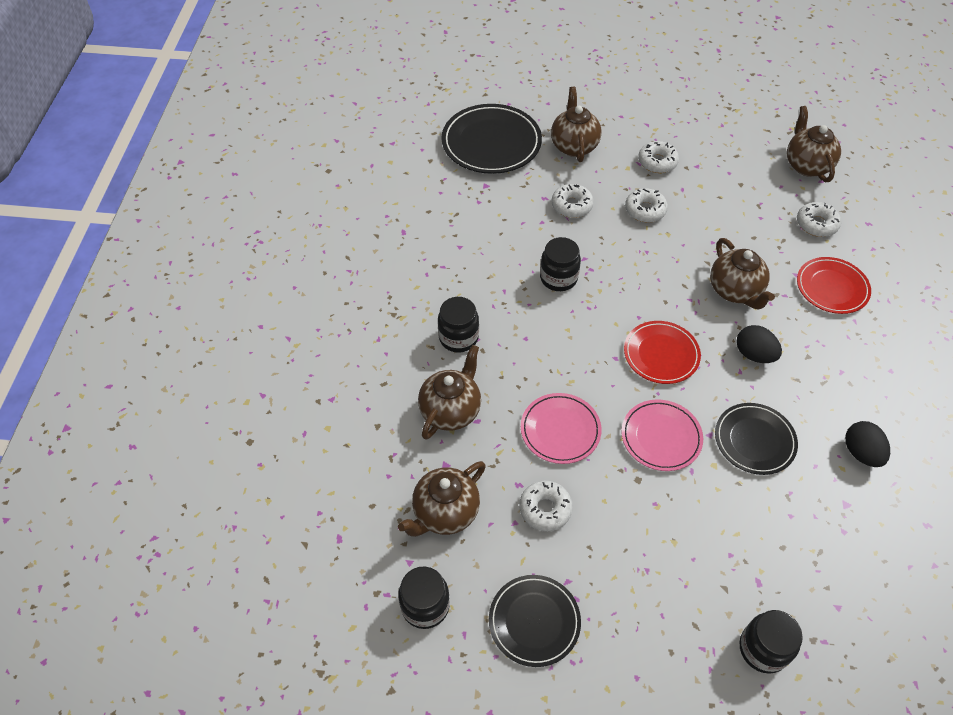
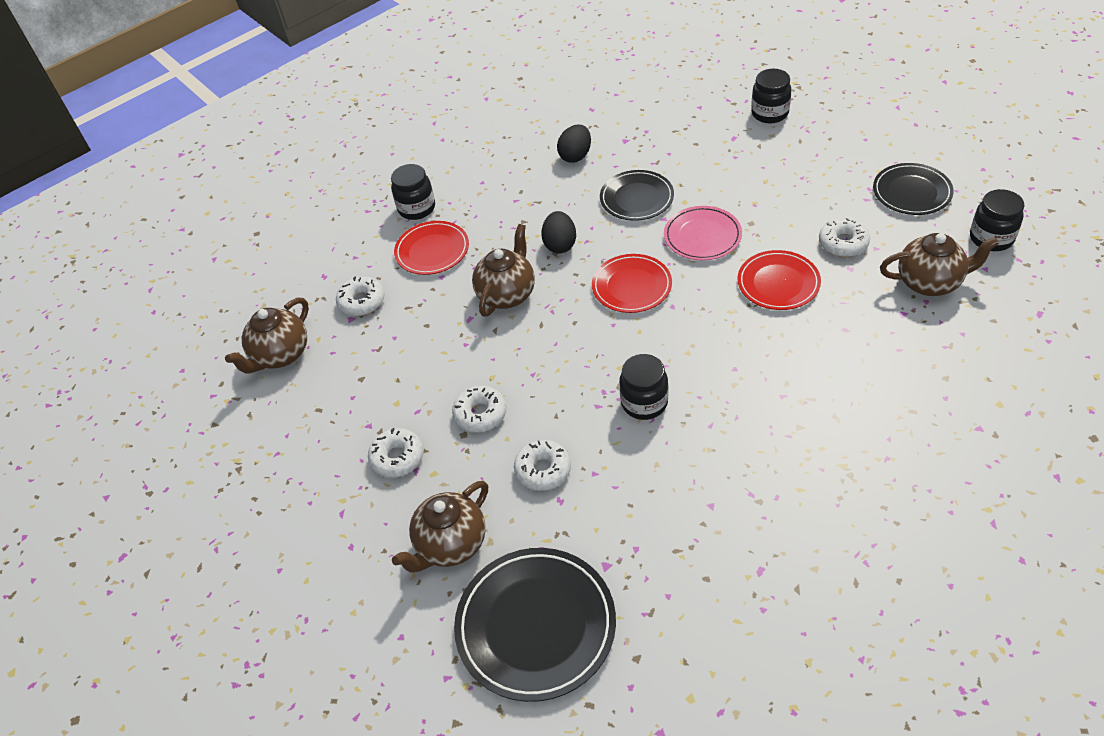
camera: 130 degrees left, 5 degrees down
(451, 410) = (863, 350): brown teapot -> none
(458, 337) = (800, 408): black jar -> black jar (417, 208)
(560, 430) = (778, 283): pink plate -> red plate

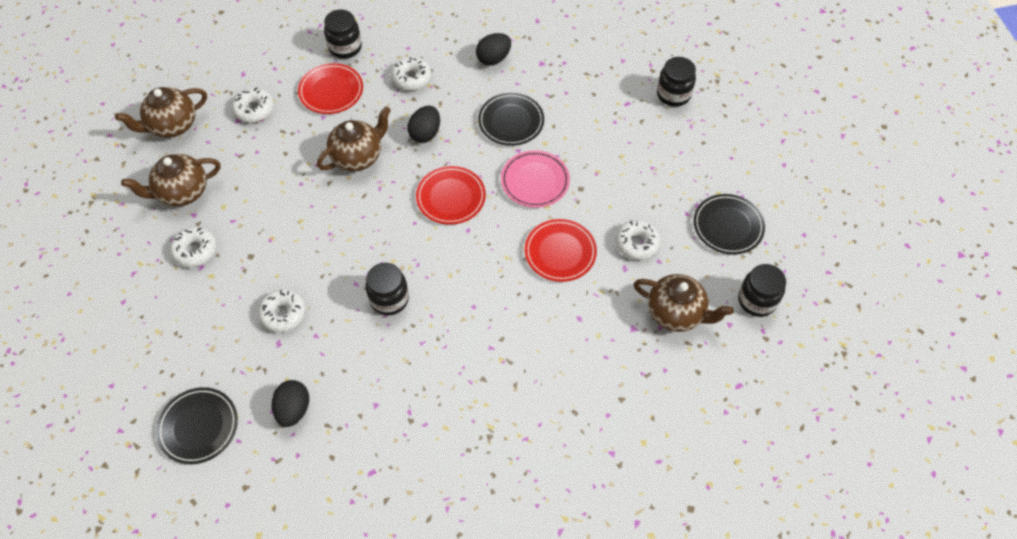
camera: 20 degrees right, 10 degrees up
(450, 545) = (185, 336): brown teapot -> brown teapot (182, 192)
(480, 414) = (272, 246): white donut -> white donut (411, 78)
(536, 626) = (198, 427): black plate -> black plate, size x0.63
(628, 554) = (294, 409): none -> black egg

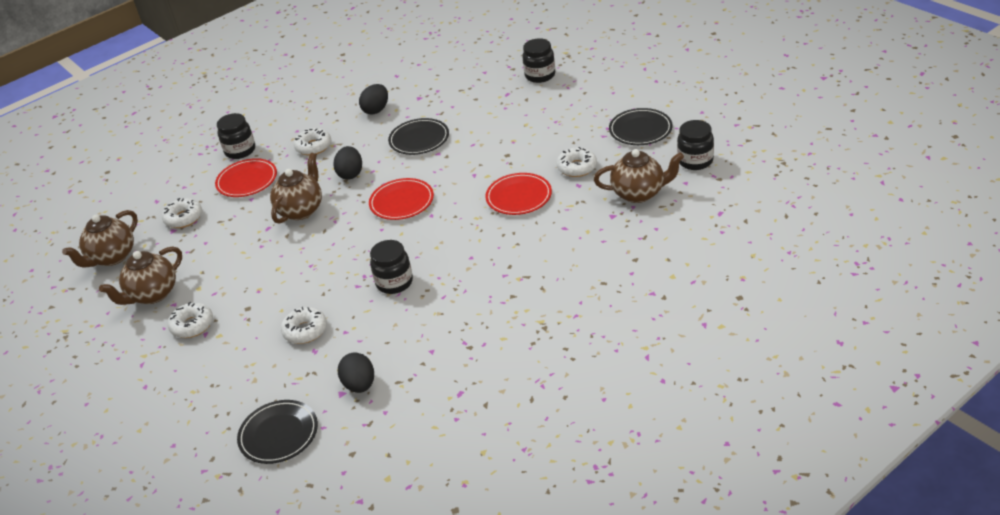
camera: 20 degrees left, 20 degrees down
(535, 181) = (466, 165): pink plate -> none

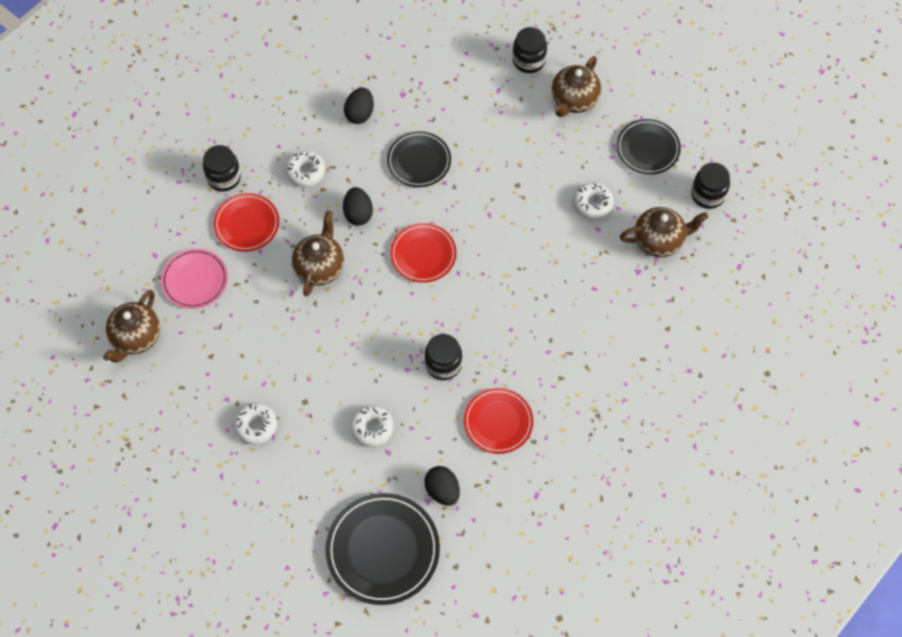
camera: 15 degrees left, 25 degrees up
(152, 294) = (199, 387): brown teapot -> brown teapot (574, 100)
(184, 218) = (195, 280): white donut -> pink plate
(279, 434) = (383, 550): black plate -> black plate, size x1.58
(519, 197) = (541, 246): red plate -> red plate (498, 422)

